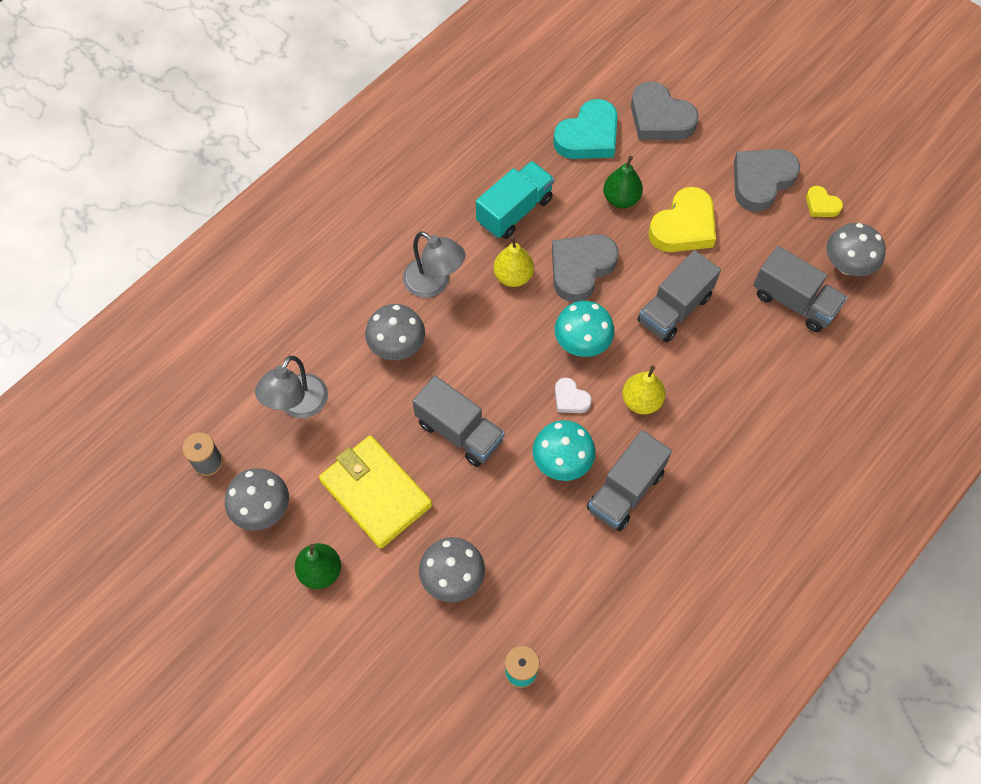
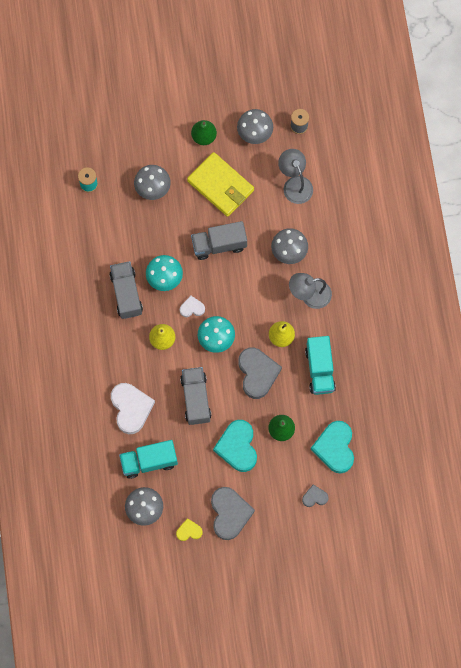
camera: 130 degrees right, 10 degrees up
(376, 493) = (220, 186): yellow wallet -> yellow wallet turned 45 degrees clockwise
(660, 118) = (314, 497): grey heart -> grey heart, size x0.51
(684, 226) = (237, 447): yellow heart -> turquoise heart
(756, 369) = (131, 408): none -> white heart
(794, 301) = (149, 461): grey truck -> turquoise truck

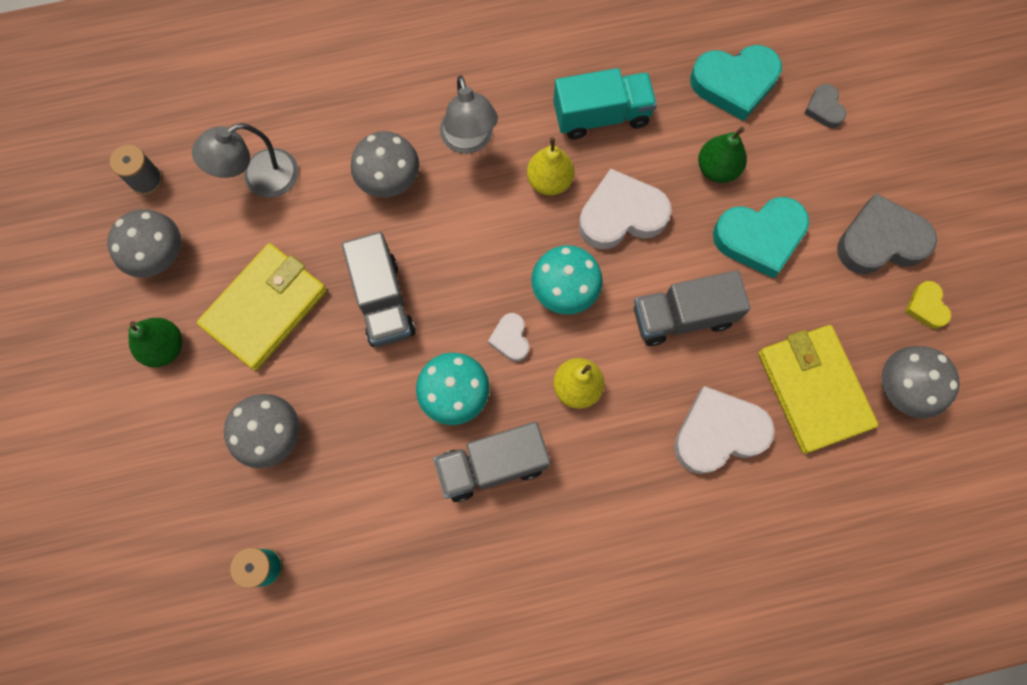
camera: 95 degrees left, 0 degrees up
(149, 461) = (813, 389): turquoise truck -> yellow wallet
(257, 373) = (621, 215): grey heart -> white heart

